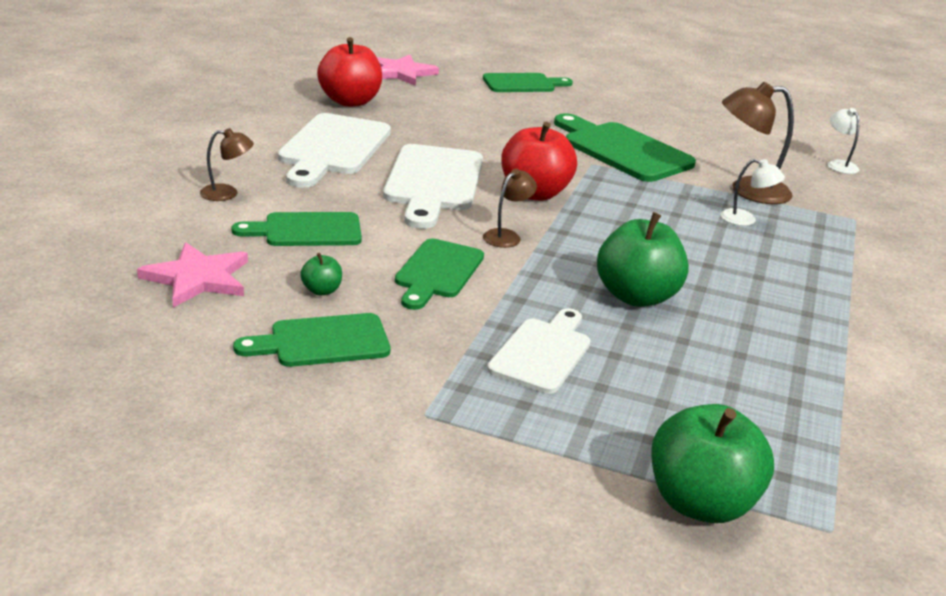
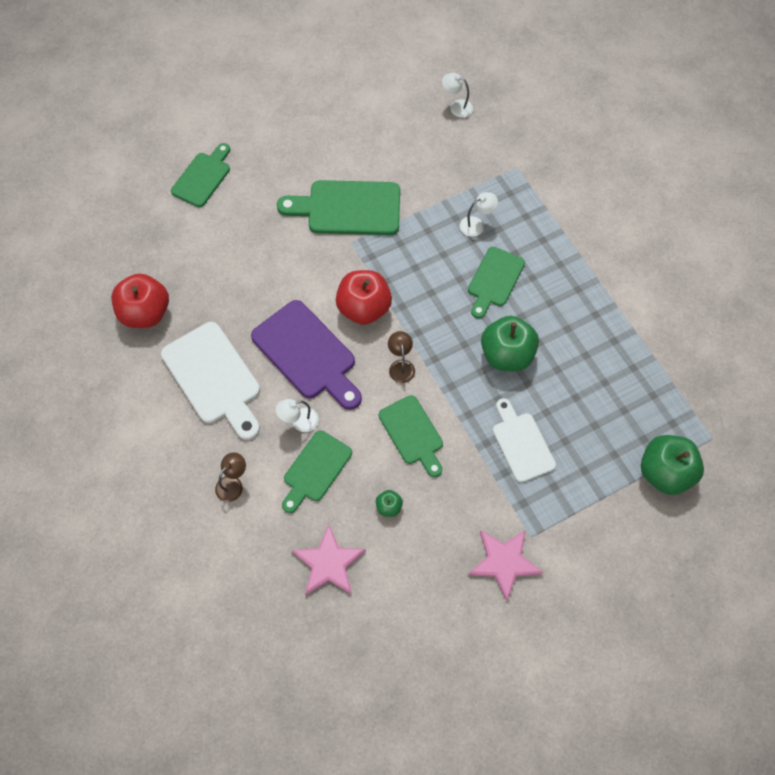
camera: 45 degrees left, 35 degrees up
(322, 342) = (439, 540): green cutting board -> green cutting board (494, 280)
(350, 203) = (299, 422): none -> white lamp
(401, 73) = (120, 241): pink star -> pink star (504, 562)
(433, 182) = (307, 353): white cutting board -> purple cutting board
(748, 190) = (447, 189): brown lamp -> none

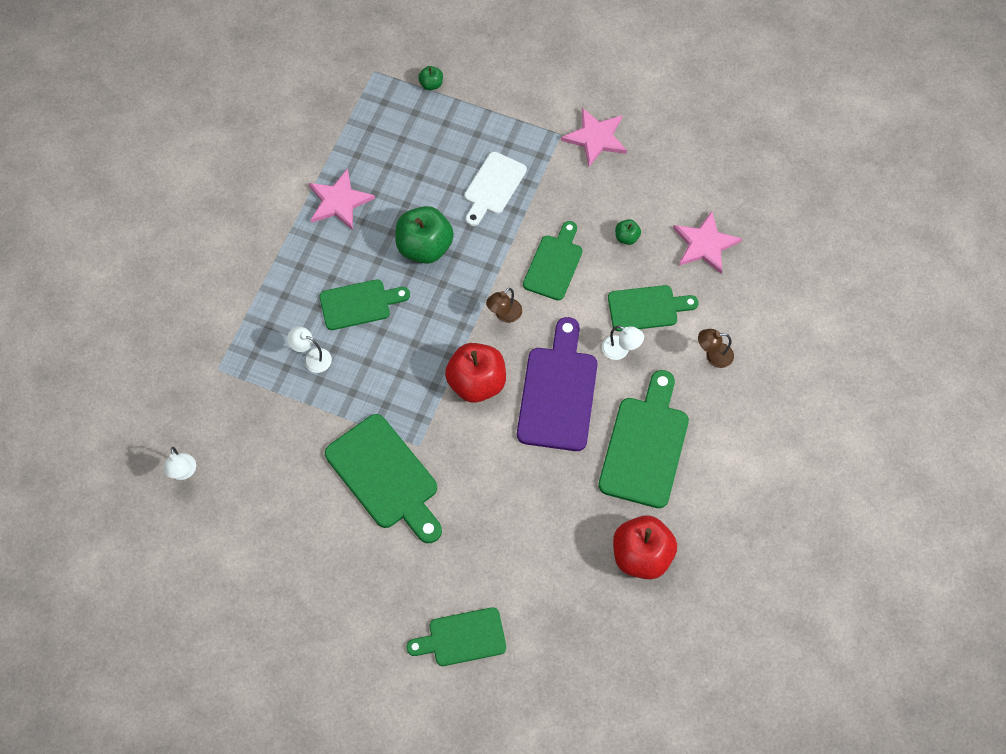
camera: 130 degrees left, 0 degrees up
(214, 377) = (645, 446): white cutting board -> green cutting board
(597, 326) = (339, 201): none -> pink star
(664, 472) = (431, 84): green apple -> green apple, size x0.45

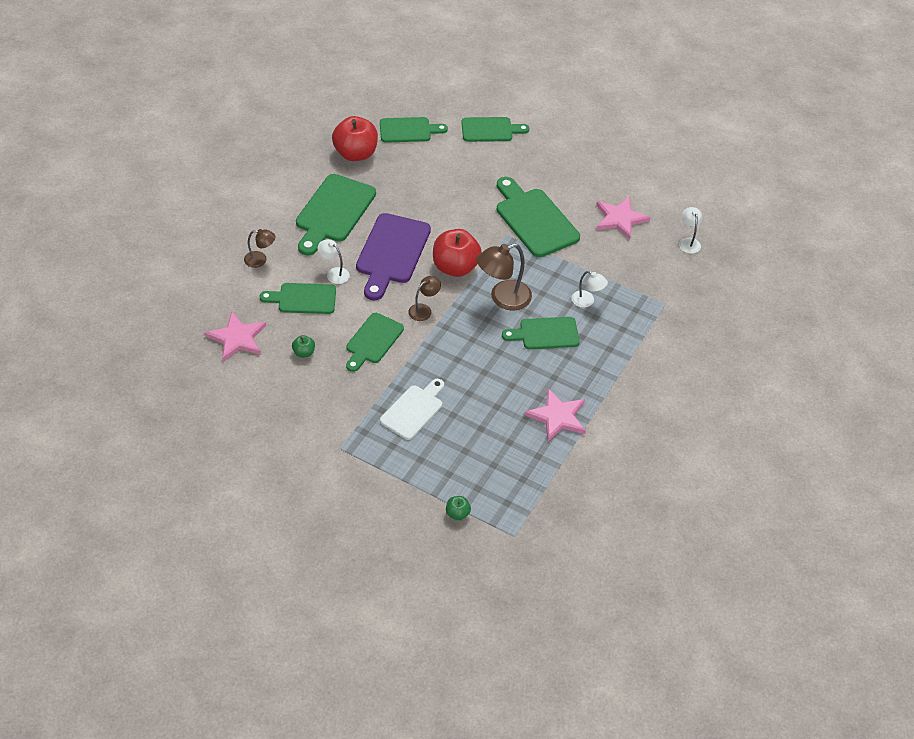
camera: 175 degrees left, 15 degrees down
(413, 346) = (503, 298): none -> brown lamp
(424, 247) = (484, 369): green apple -> none
(578, 616) = (408, 130): none -> green cutting board
(596, 138) = (307, 440): pink star -> pink star (620, 219)

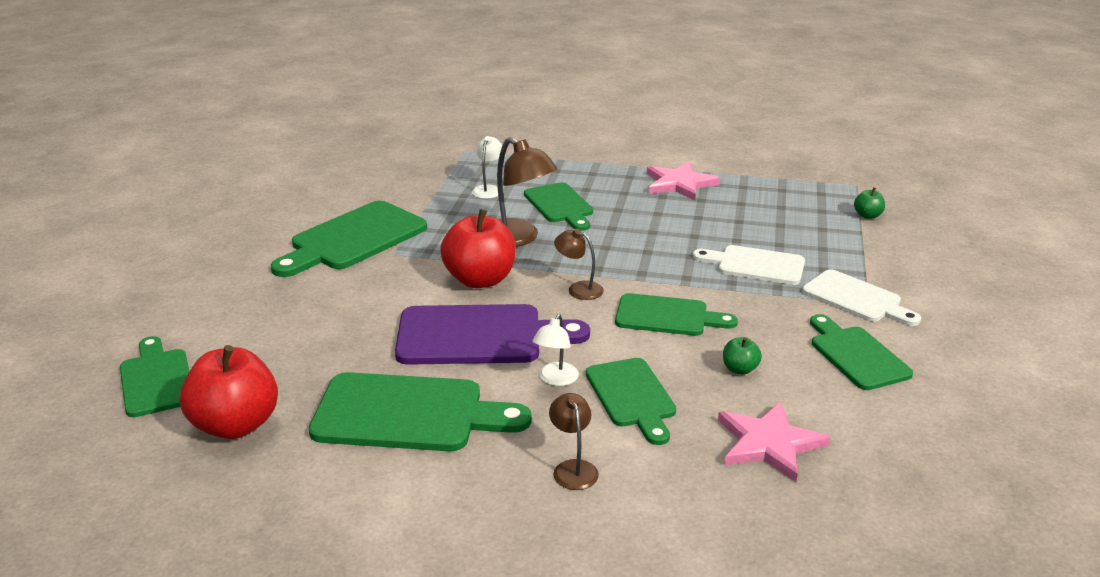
camera: 105 degrees left, 20 degrees down
(348, 444) = (856, 298): none -> white cutting board
(490, 130) = (148, 302): green cutting board -> green cutting board (856, 355)
(620, 219) = (329, 187): pink star -> none
(688, 242) = (355, 148): white lamp -> none

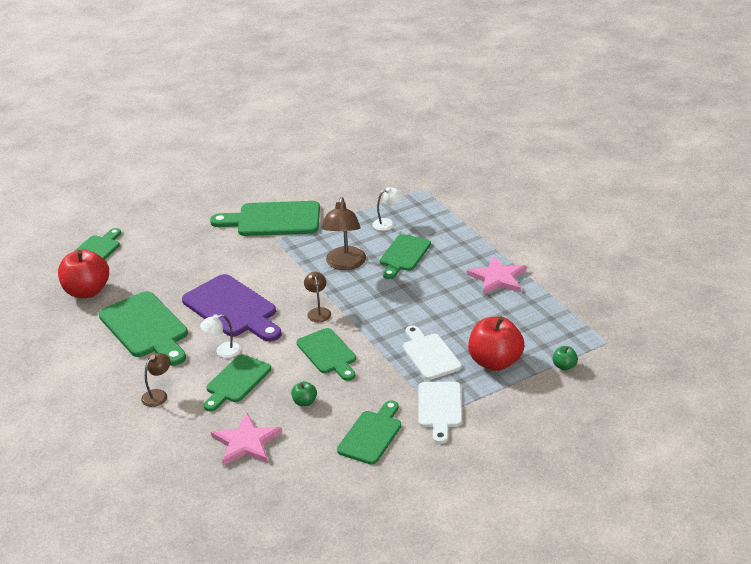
camera: 50 degrees right, 5 degrees up
(480, 280) = (285, 278): red apple -> red apple (495, 362)

